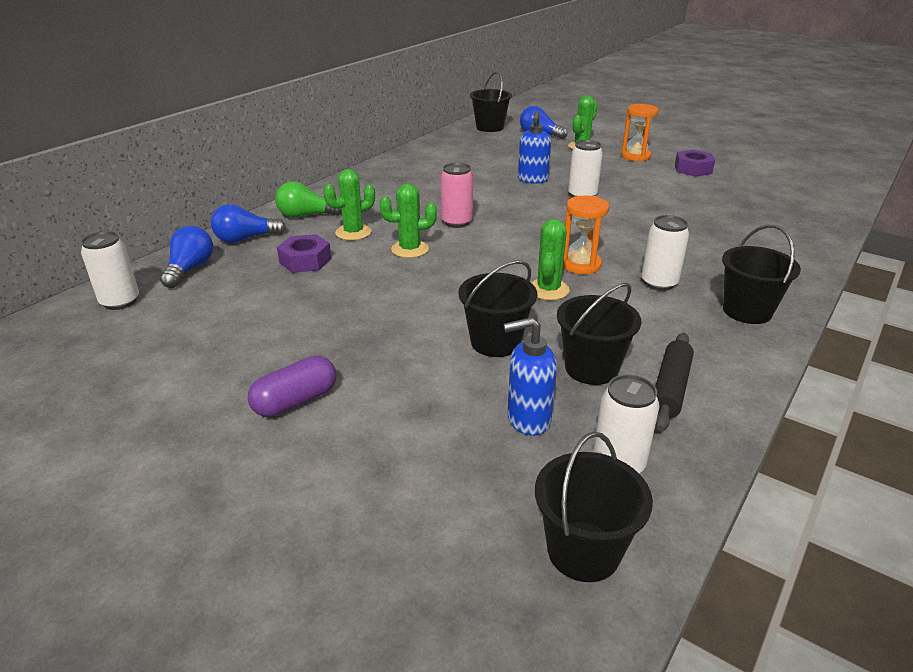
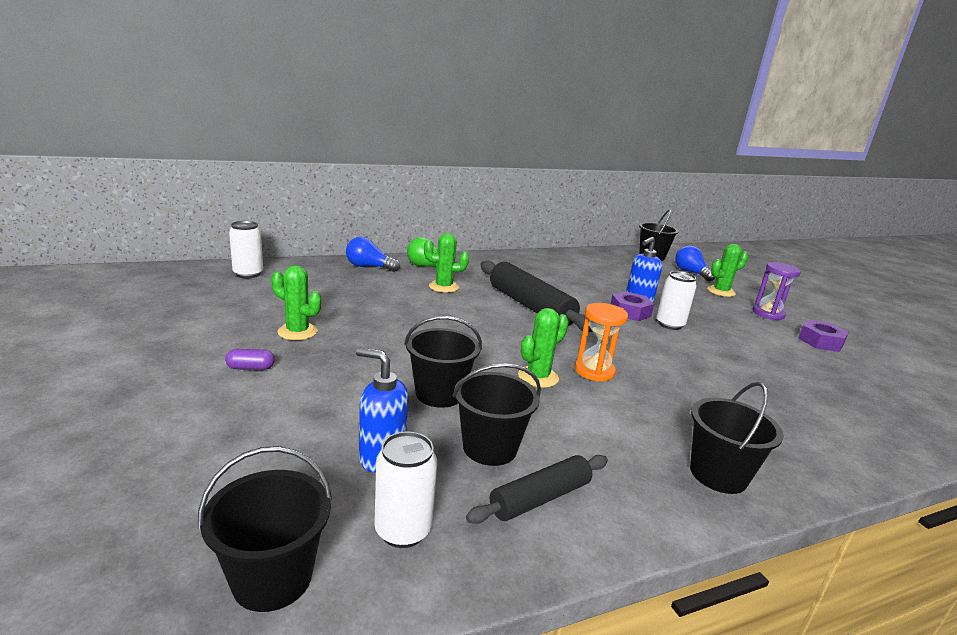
camera: 30 degrees right, 10 degrees down
(190, 269) = (311, 272): blue light bulb -> none
(296, 401) = (250, 368): purple capsule -> purple capsule, size x0.60
(305, 260) = (386, 291): purple nut -> purple nut (630, 312)
(410, 249) = (468, 310): green cactus -> green cactus (297, 332)
(456, 222) = (530, 306): pink can -> black rolling pin
(635, 156) = (768, 314): orange hourglass -> purple hourglass
(659, 283) = (651, 413): white can -> none

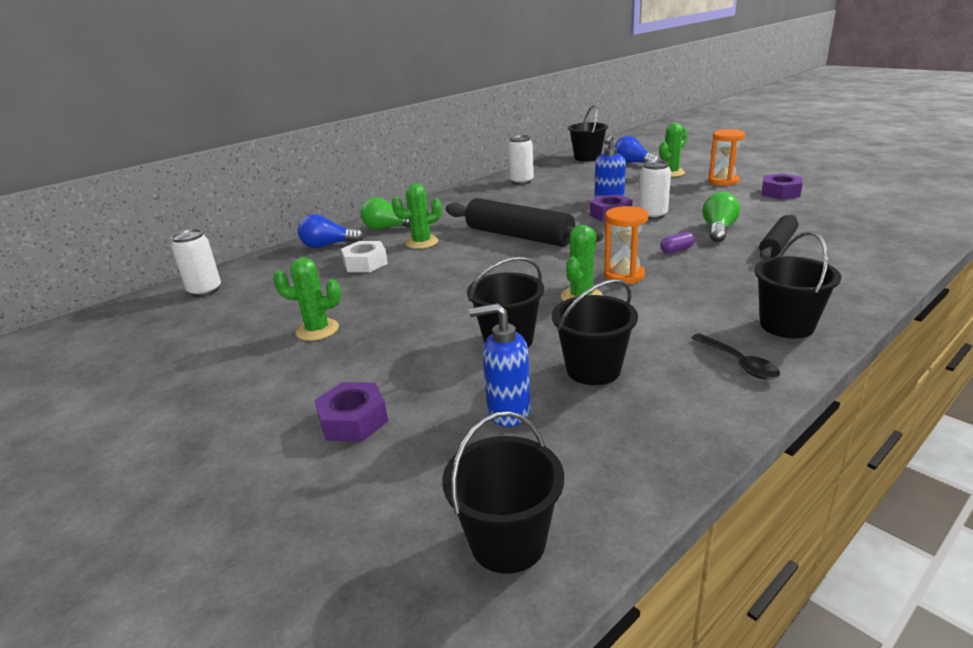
camera: 15 degrees left, 5 degrees up
(250, 368) = (304, 379): purple capsule -> purple capsule (677, 250)
(254, 416) = (353, 420): none -> purple nut
(384, 290) = (365, 263): none -> white nut
(403, 530) = (581, 461): white can -> white can (521, 181)
(540, 498) = (669, 394): black rolling pin -> black rolling pin (778, 245)
(635, 494) = (739, 363): none -> black spoon
(724, 358) = (718, 230): none -> green light bulb
(768, 314) = (723, 181): purple hourglass -> orange hourglass

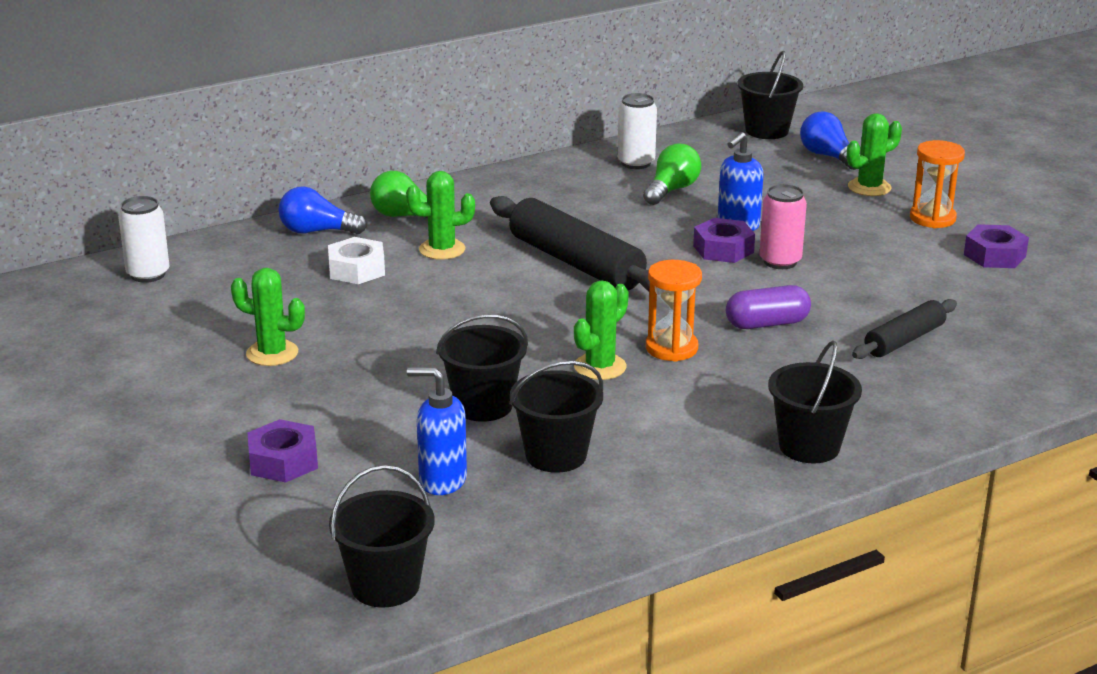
camera: 10 degrees right, 0 degrees up
(652, 215) = (780, 261): white can -> pink can
(677, 250) = (767, 324): purple capsule -> purple capsule, size x1.65
(718, 230) = (848, 303): green light bulb -> green light bulb (671, 190)
(739, 363) = (716, 477): black spoon -> none

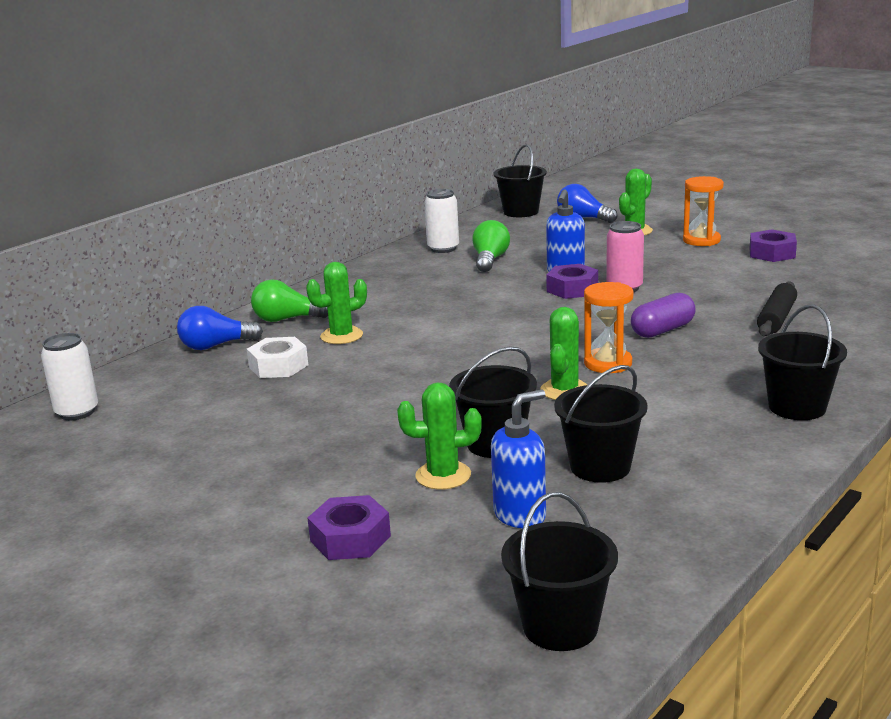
camera: 20 degrees left, 5 degrees down
(272, 353) = (257, 448): green cactus -> green cactus (443, 475)
(442, 481) = (520, 515): blue soap dispenser -> blue soap dispenser turned 150 degrees clockwise
(576, 263) = (465, 322): black rolling pin -> none

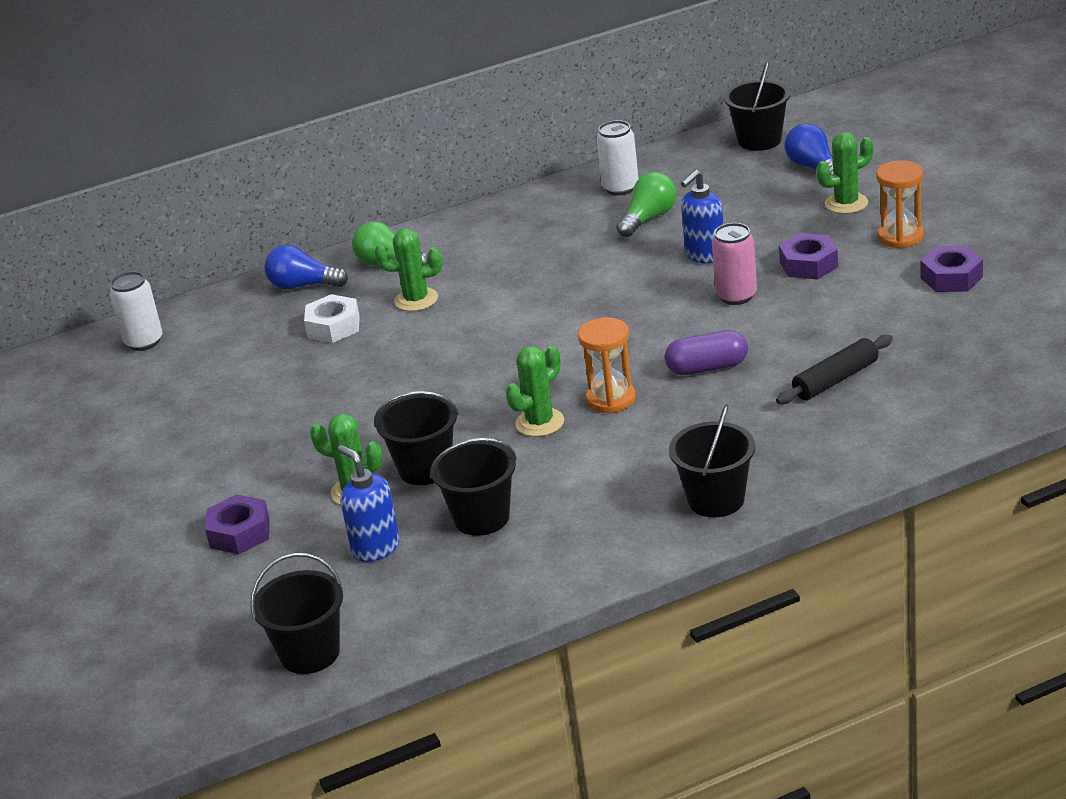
camera: 30 degrees right, 10 degrees up
(520, 515) = (375, 548): blue soap dispenser -> blue soap dispenser turned 120 degrees counterclockwise
(572, 289) = (684, 285): purple nut -> purple nut (808, 264)

